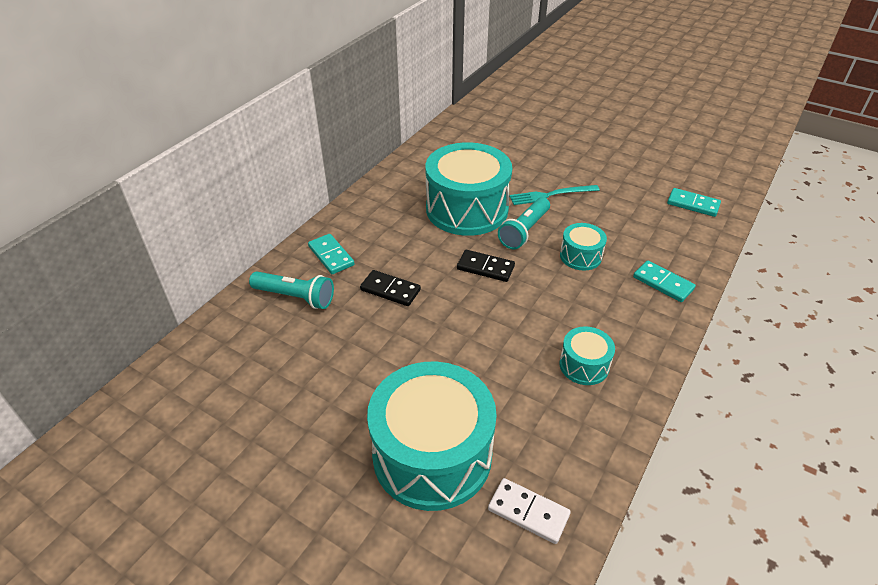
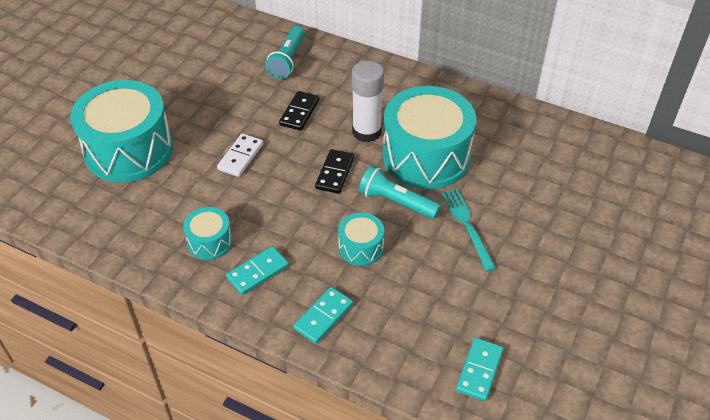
camera: 85 degrees right, 5 degrees up
(331, 256) = (341, 72): turquoise domino -> turquoise domino (257, 272)
(428, 243) = (366, 132): none -> white glue stick
(528, 512) = (75, 202): white domino -> white domino (241, 157)

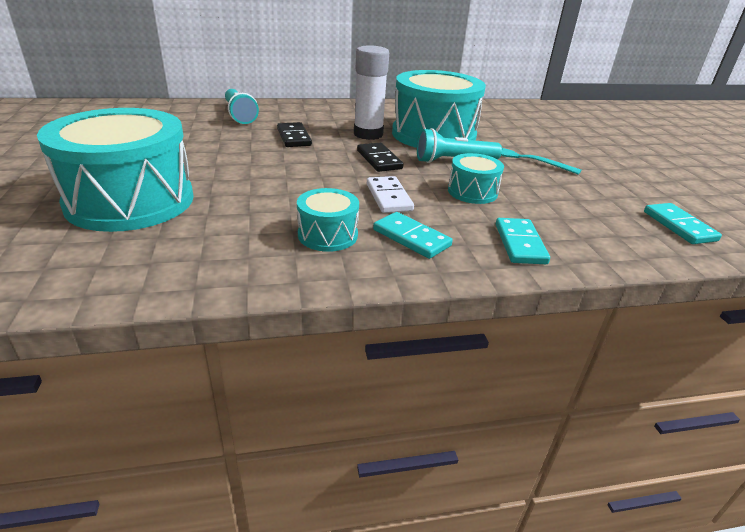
camera: 40 degrees left, 15 degrees down
(241, 157) = (275, 173): white domino -> white domino (389, 197)
(257, 272) = (411, 238): turquoise domino -> turquoise domino turned 60 degrees counterclockwise

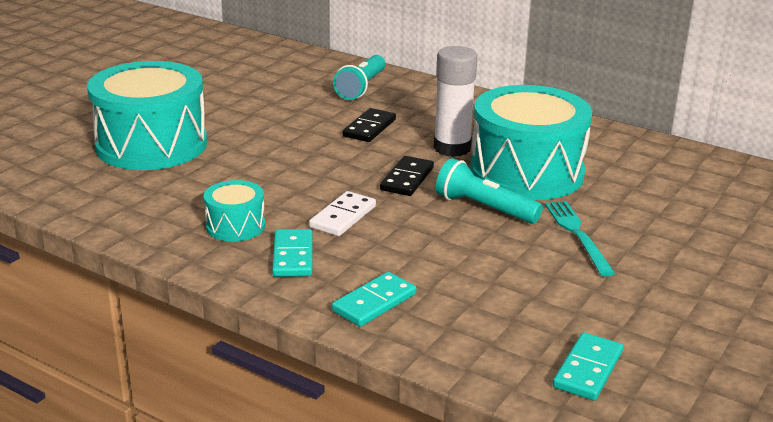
camera: 45 degrees right, 5 degrees down
(472, 192) = (433, 244): turquoise drum -> none

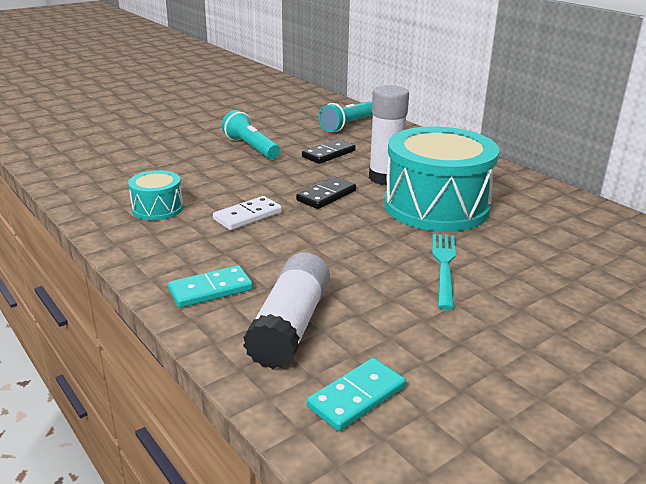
camera: 20 degrees right, 0 degrees up
(151, 145) = (154, 143): turquoise drum -> none
(292, 256) = (179, 239): turquoise domino -> none
(481, 321) = (290, 326): none -> white glue stick
(484, 208) = (374, 229): turquoise flashlight -> turquoise flashlight (251, 147)

